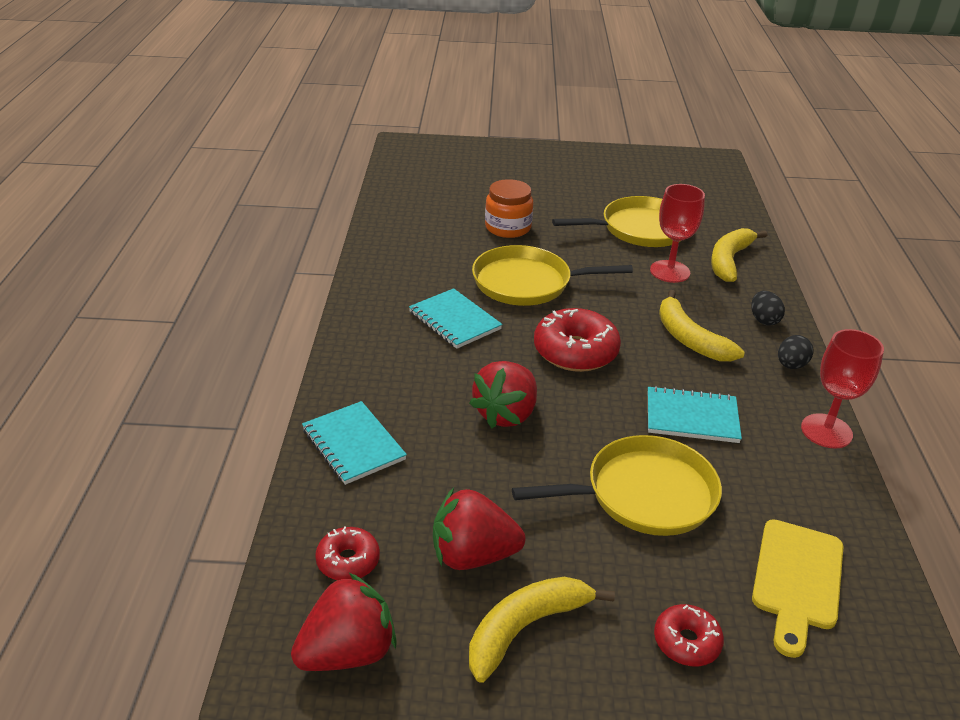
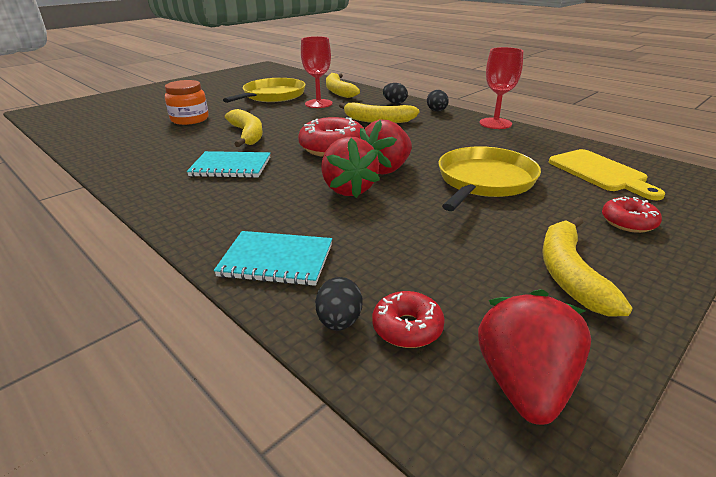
camera: 45 degrees left, 5 degrees down
(320, 522) = (339, 321): none -> black egg
(473, 555) = (470, 262): red strawberry -> red strawberry (386, 169)
(527, 283) = (248, 134): yellow pan -> yellow banana
(691, 417) = (439, 144): turquoise notebook -> none

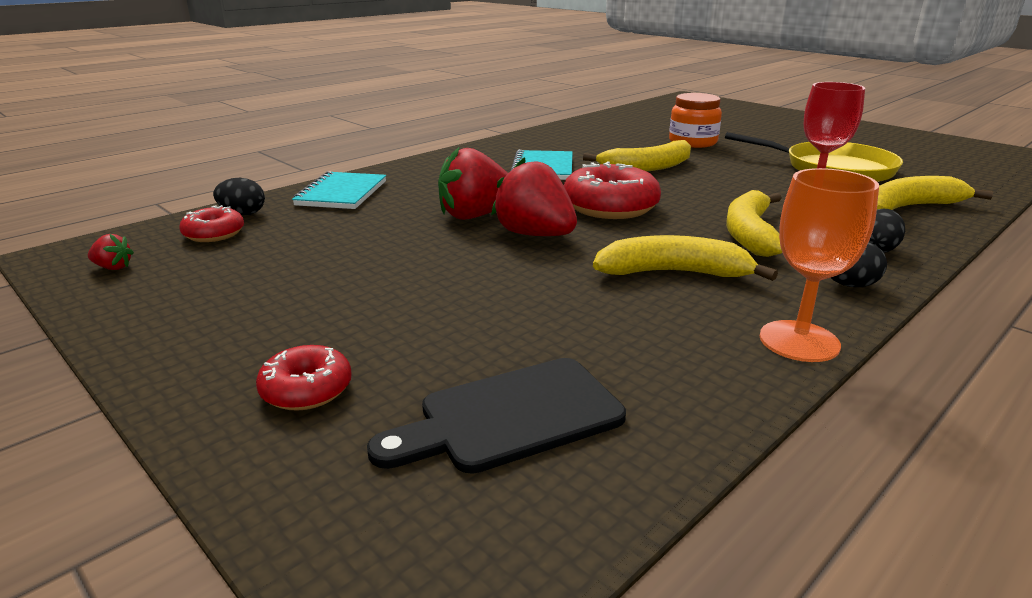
camera: 90 degrees right, 5 degrees down
(484, 181) = (486, 294): yellow pan -> none
(495, 123) = (799, 341): red goblet -> orange goblet
(524, 384) = (113, 267): red strawberry -> red strawberry, size x0.44
(569, 274) = (222, 313): yellow banana -> yellow banana (673, 273)
(600, 173) = (510, 417): yellow cutting board -> black cutting board

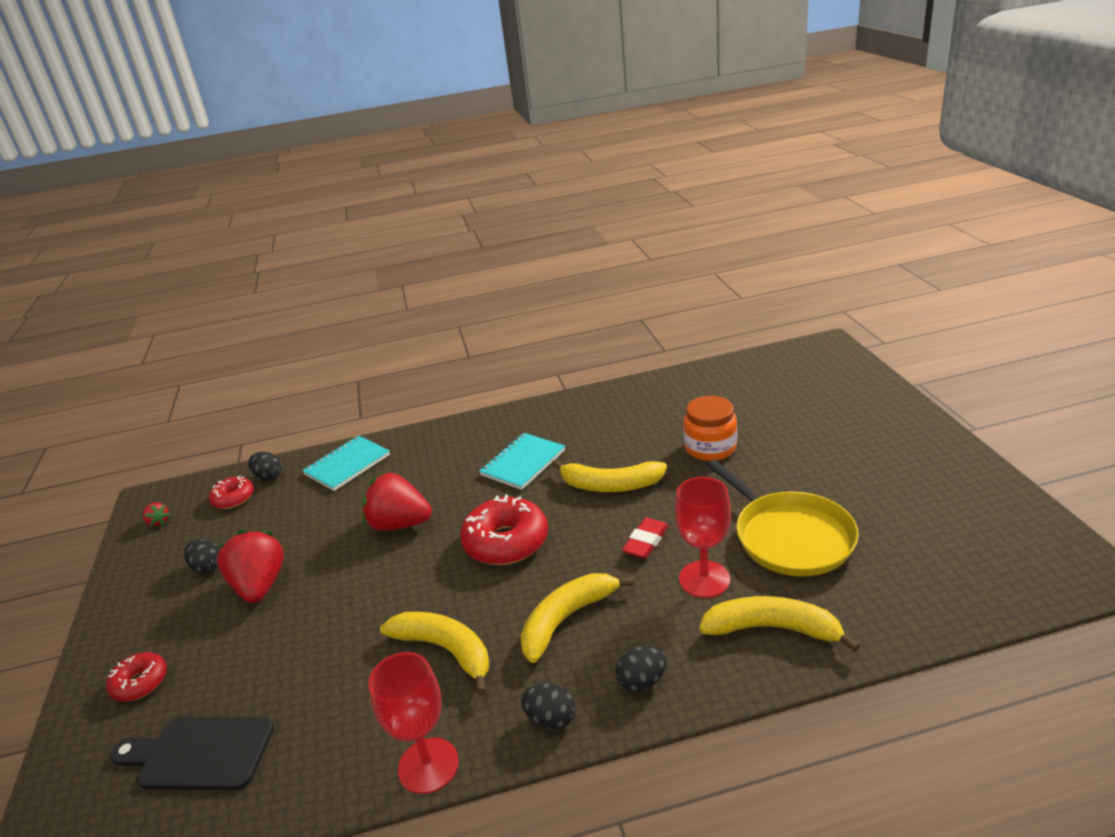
camera: 35 degrees right, 5 degrees up
(260, 284) = (208, 567): none -> black egg
(535, 235) = (411, 564): red strawberry -> red strawberry (260, 586)
(733, 187) = (645, 542): none -> red eraser
(799, 341) = (428, 765): orange goblet -> red goblet

